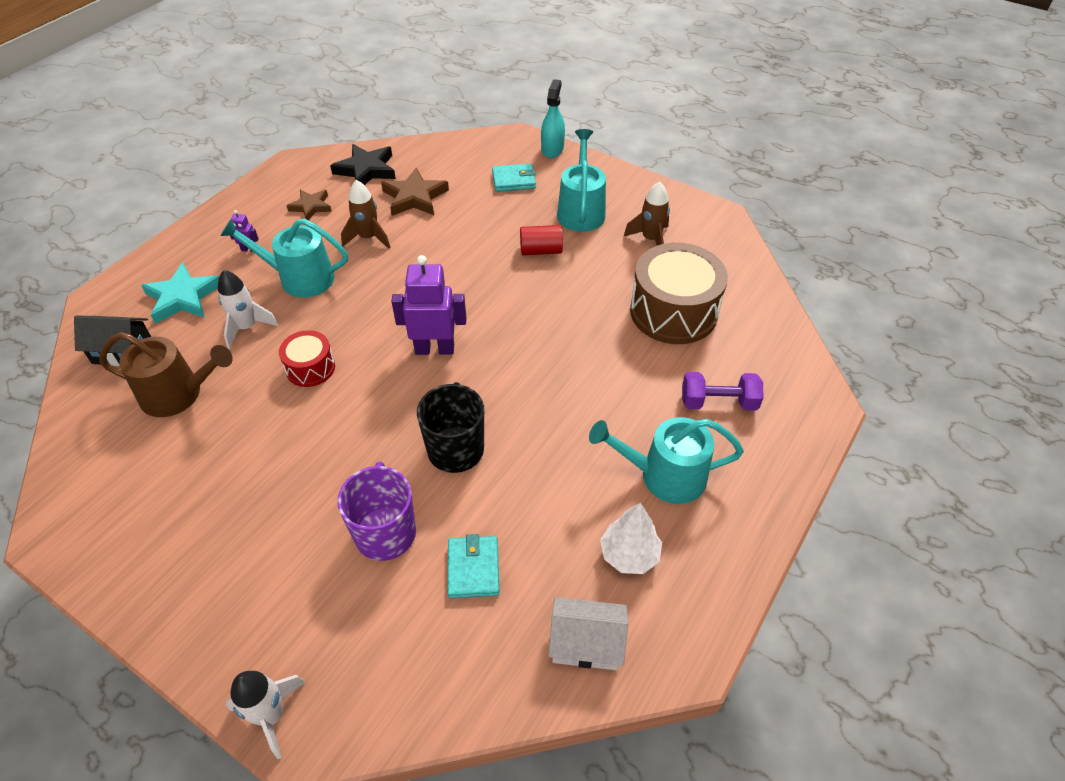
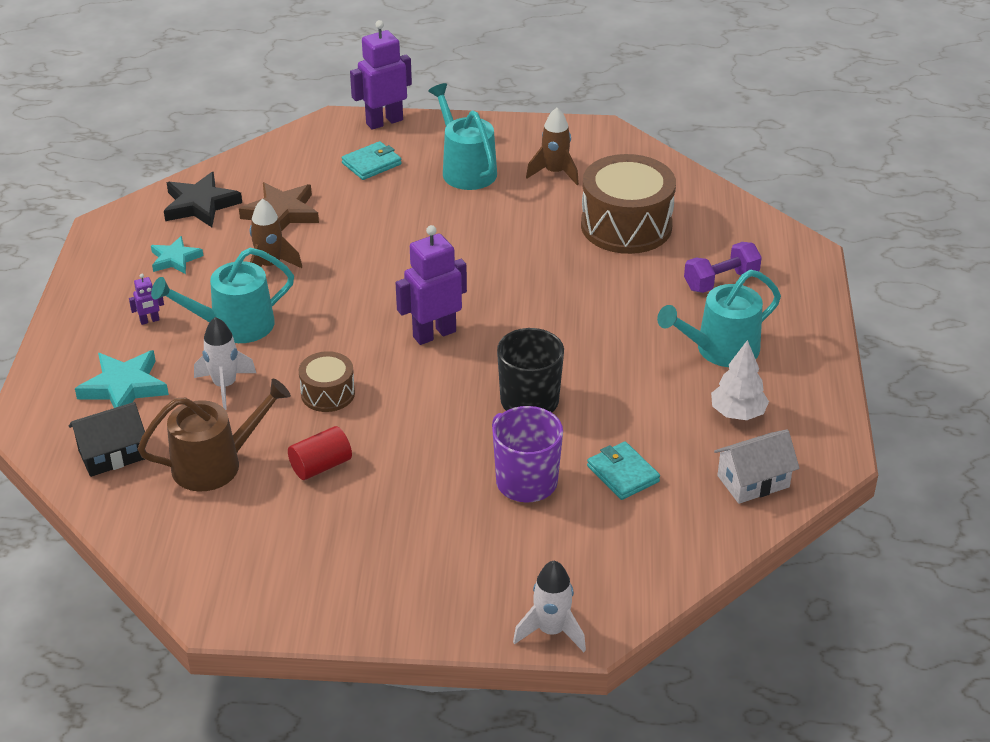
camera: 30 degrees left, 10 degrees down
(310, 368) = (328, 393): red drum -> brown drum
(311, 207) = (175, 259): brown star -> turquoise star
(541, 250) = (458, 217): red cylinder -> red cylinder (321, 466)
(552, 149) = (384, 121): turquoise spray bottle -> purple robot

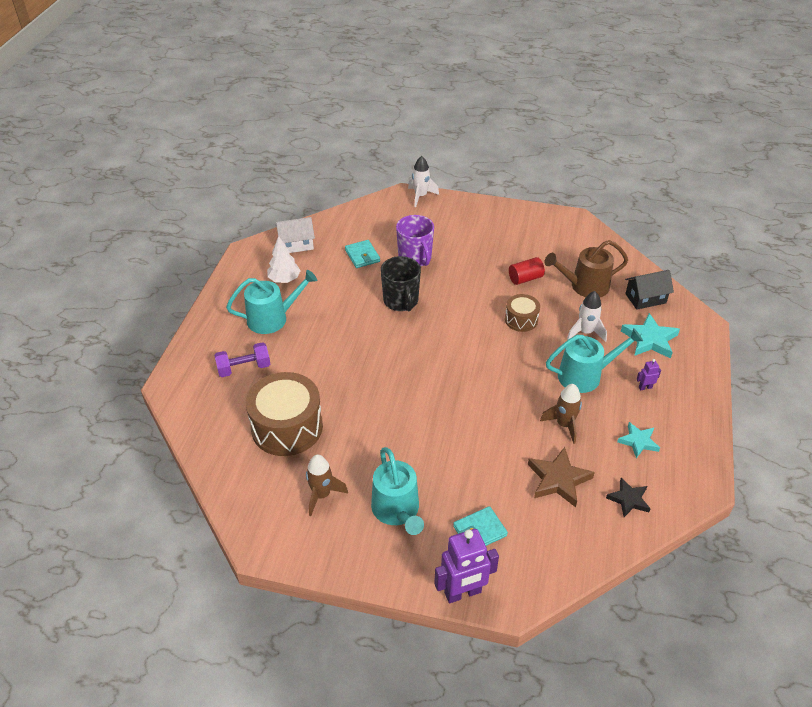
camera: 170 degrees left, 5 degrees up
(200, 205) = (628, 499): black star -> black star, size x0.65
(434, 334) = (450, 352): purple robot -> none

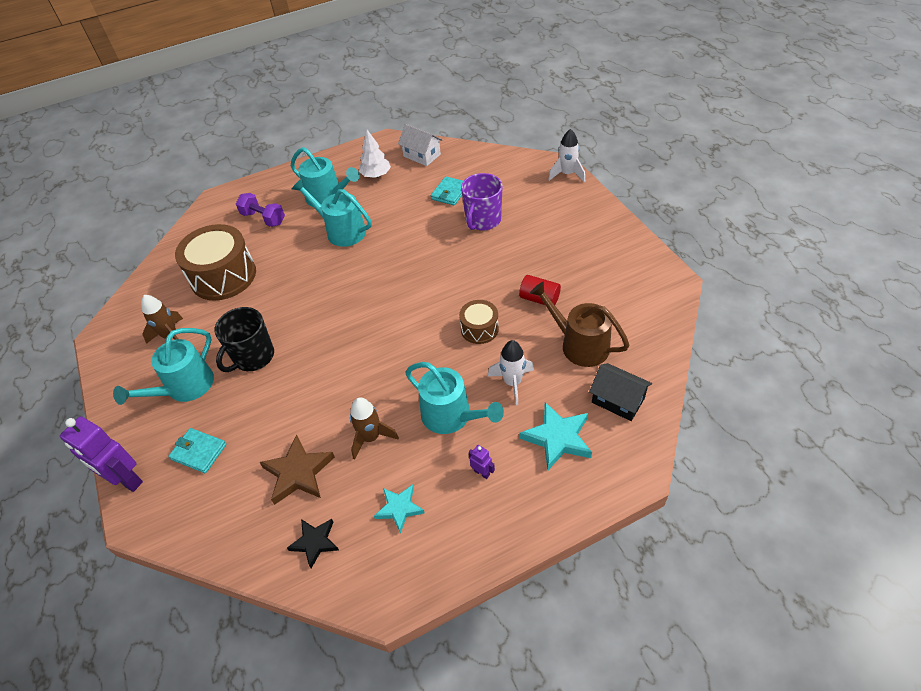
camera: 55 degrees right, 5 degrees up
(326, 332) = (342, 231): none -> turquoise watering can
(401, 301) = (420, 246): black mug -> black mug (253, 357)

